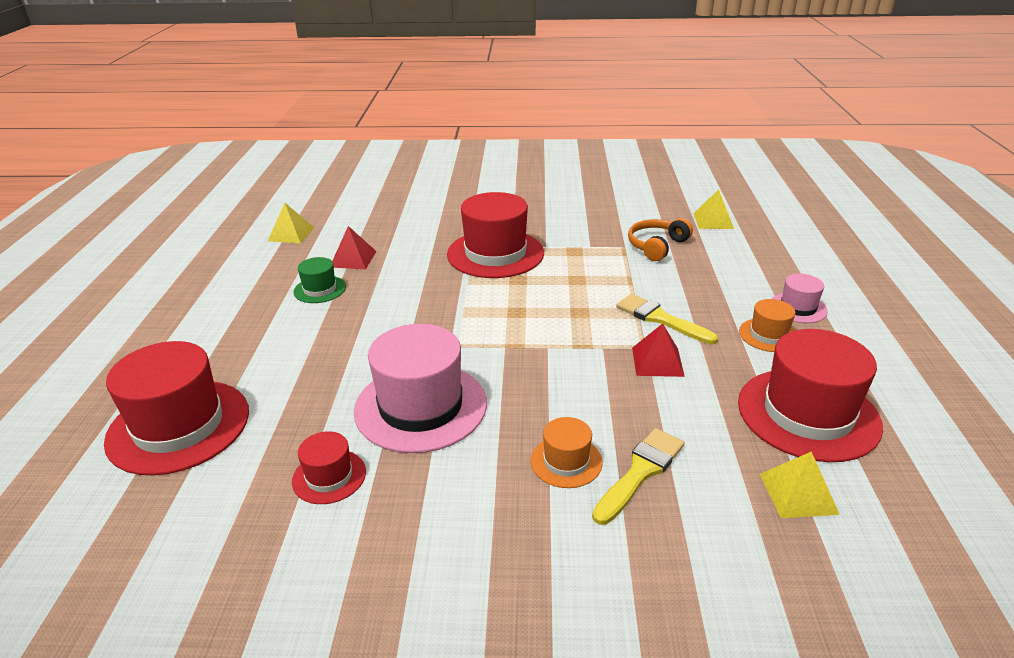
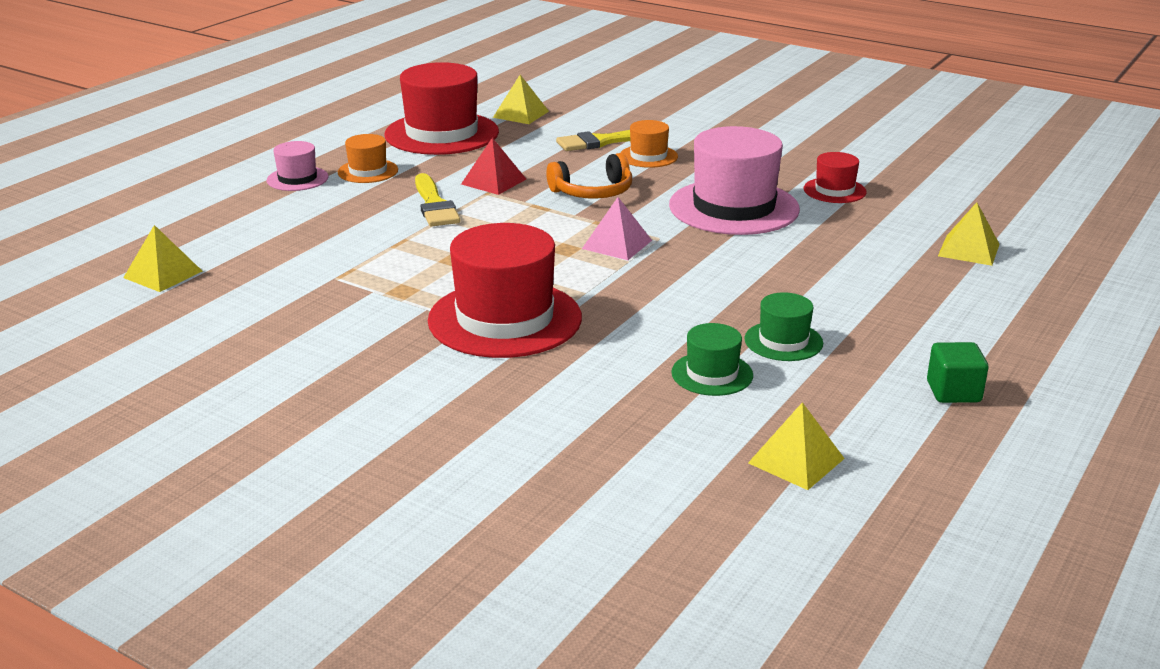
camera: 150 degrees left, 5 degrees down
(179, 426) = (969, 250): red hat -> yellow pyramid
(207, 288) = (953, 392): none -> green cube
(353, 259) = (712, 374): red pyramid -> green hat
(484, 328) = (617, 244): none -> pink pyramid
(656, 246) = (296, 267): orange headphones -> orange headphones (593, 192)

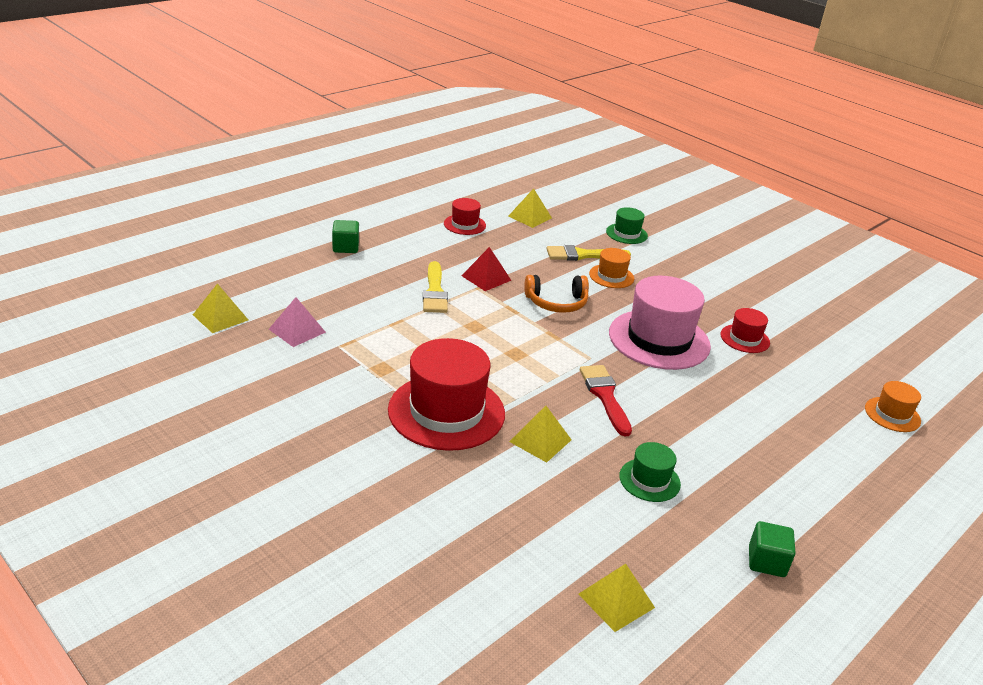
camera: 10 degrees right, 5 degrees up
(297, 179) = (345, 247): pink hat -> green cube
(368, 171) = (398, 250): orange hat -> orange hat (892, 414)
(441, 133) = (464, 224): red hat -> red hat, size x0.49
(617, 244) = (556, 357): pink pyramid -> pink pyramid (297, 330)
(693, 271) = (605, 396): none -> red brush
(712, 374) = (582, 500): green hat -> green hat (626, 234)
(969, 250) = (832, 420): yellow pyramid -> yellow pyramid (540, 440)

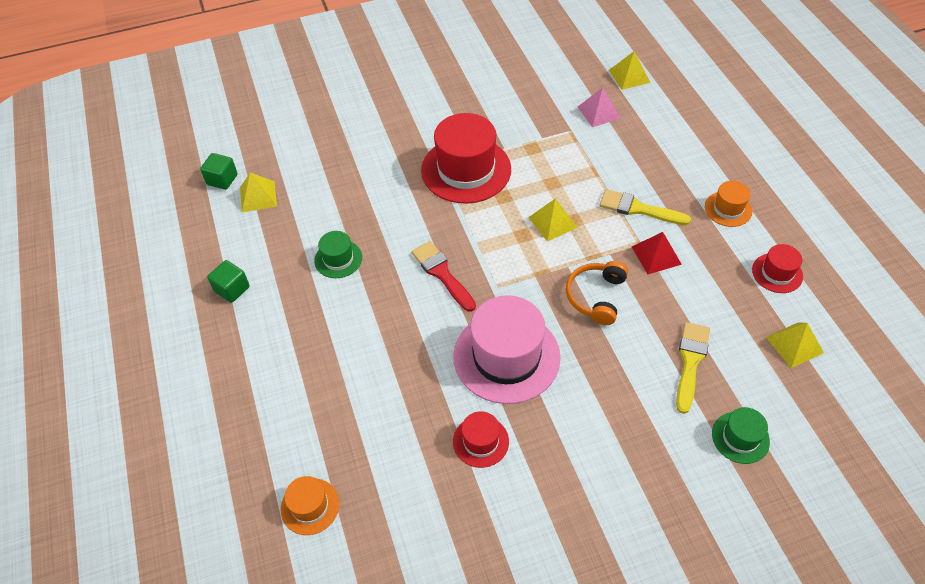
camera: 120 degrees right, 20 degrees up
(345, 247) = (734, 166): green cube -> green cube (222, 179)
(540, 440) = (410, 212): yellow pyramid -> yellow pyramid (552, 222)
(605, 396) = (442, 273): red brush -> red brush turned 135 degrees counterclockwise
(611, 276) = (637, 370): orange hat -> orange hat (728, 209)

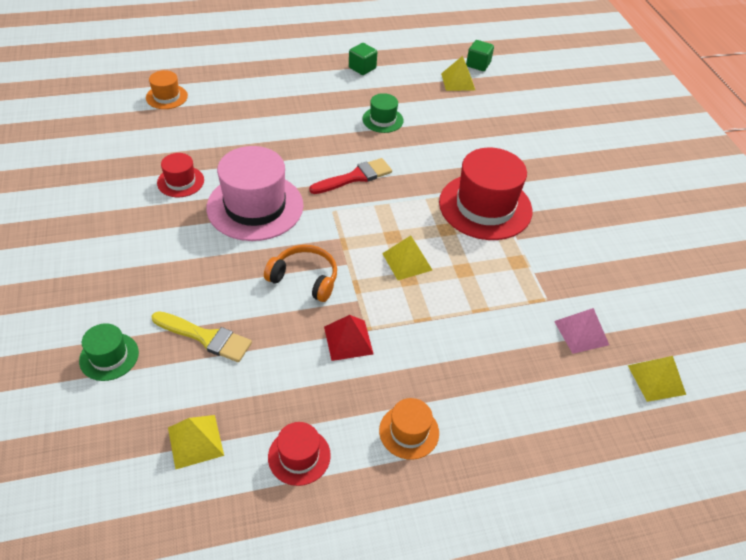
camera: 90 degrees right, 5 degrees down
(638, 209) = (418, 338): yellow brush -> none

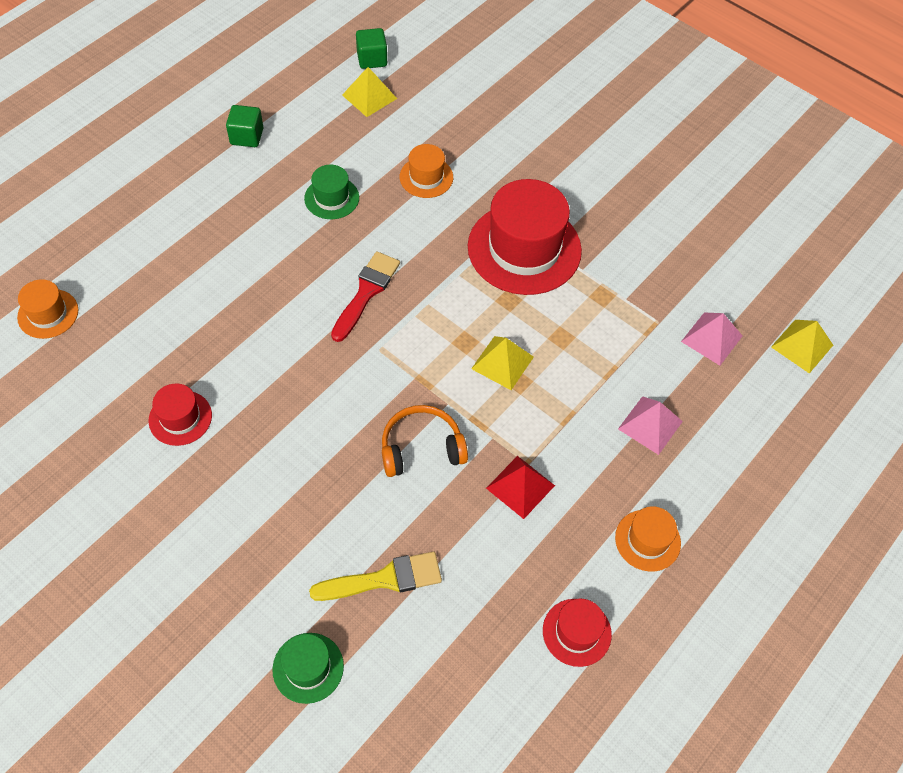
camera: 35 degrees left, 10 degrees up
(195, 441) = (474, 687): yellow pyramid -> none
(255, 206) = (293, 396): pink hat -> none
(454, 137) = (426, 177): none -> orange hat
(480, 359) = (650, 425): none -> pink pyramid

